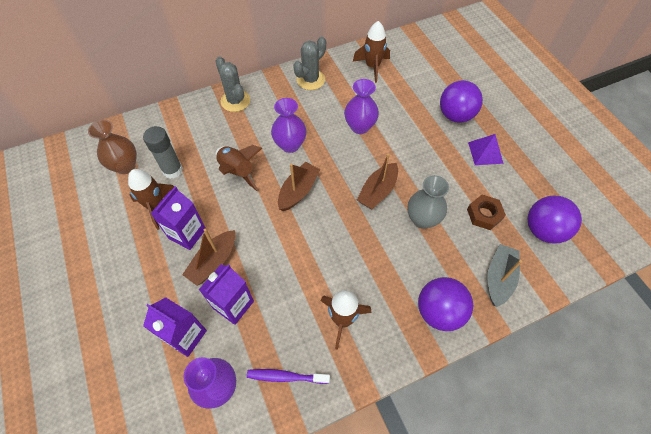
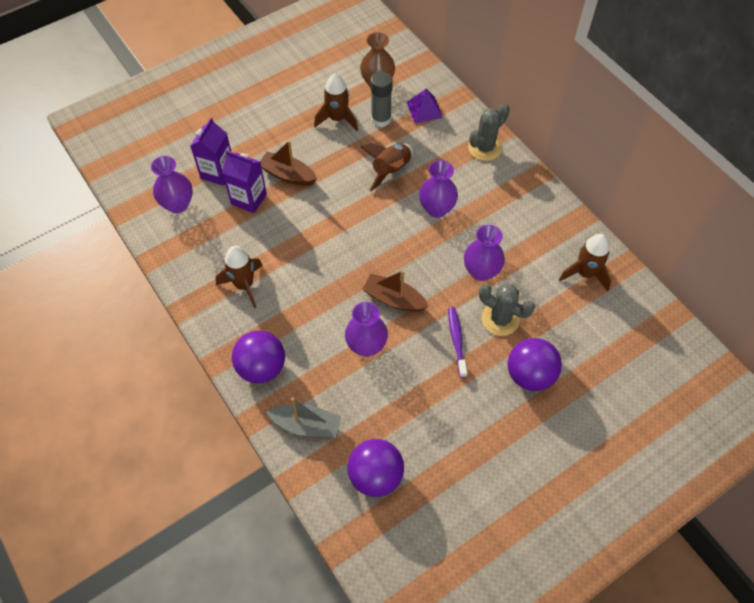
camera: 80 degrees right, 0 degrees up
(187, 233) = (313, 148): purple carton -> none
(285, 376) = (189, 249): purple toothbrush -> purple toothbrush (456, 340)
(298, 191) = (378, 227): brown boat -> none
(310, 80) = (540, 212): grey cactus -> grey cactus (500, 319)
(422, 219) = (366, 346): grey vase -> purple vase
(484, 214) = (385, 410): brown nut -> none
(485, 152) = (477, 411): purple pyramid -> purple pyramid (424, 109)

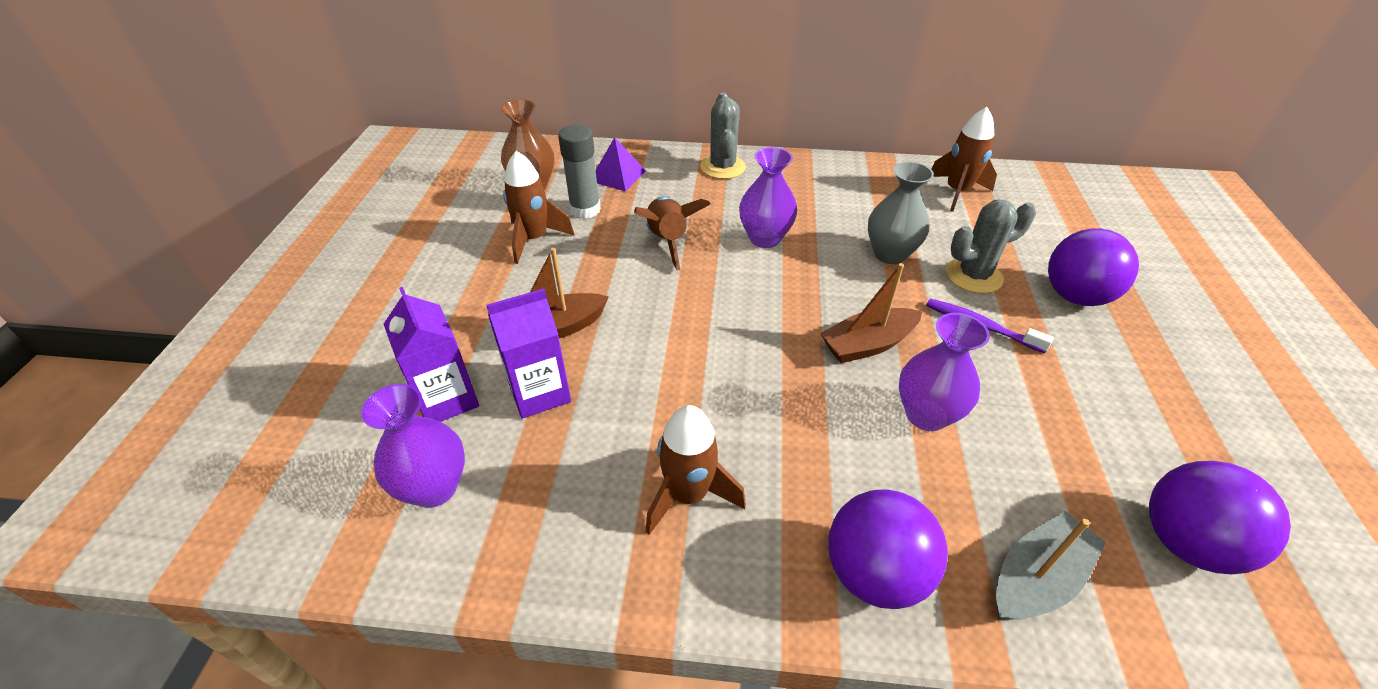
camera: 50 degrees left, 15 degrees down
(481, 271) = (890, 254): purple vase -> grey vase

